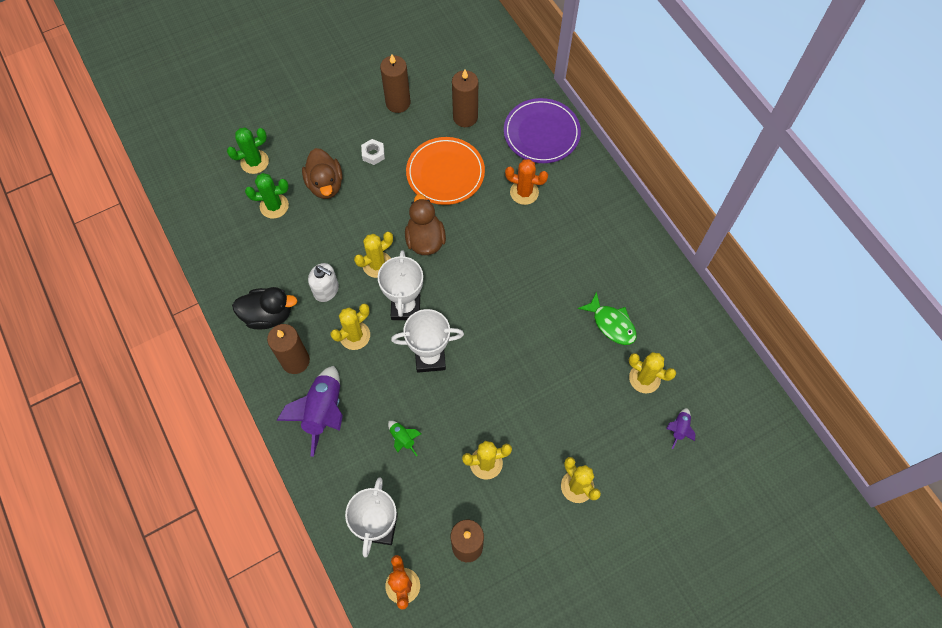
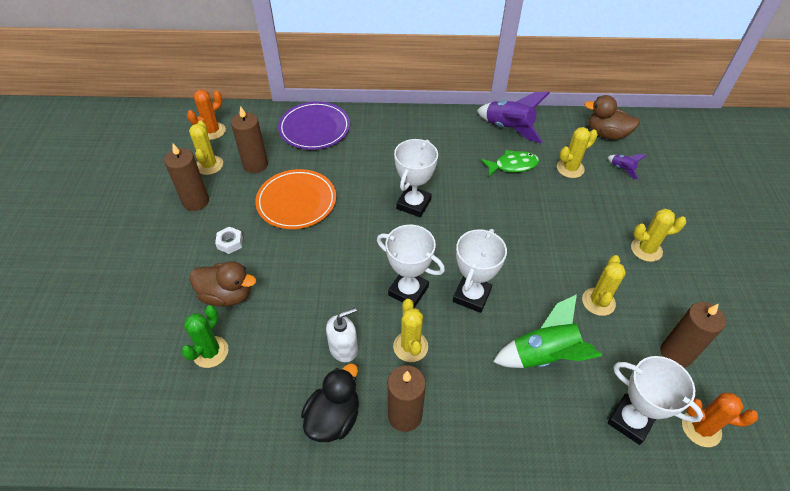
camera: 60 degrees left, 15 degrees down
(254, 162) = (142, 346): green cactus -> none
(323, 412) = (478, 415): purple rocket -> purple rocket (508, 129)
(377, 264) = (347, 293): yellow cactus -> yellow cactus (209, 165)
(403, 438) = (544, 356): green rocket -> green rocket, size x2.09
(425, 240) = (350, 245): brown duck -> brown duck (606, 134)
(502, 263) = (413, 204): none -> white trophy
(524, 192) = (359, 162): orange cactus -> orange cactus (212, 131)

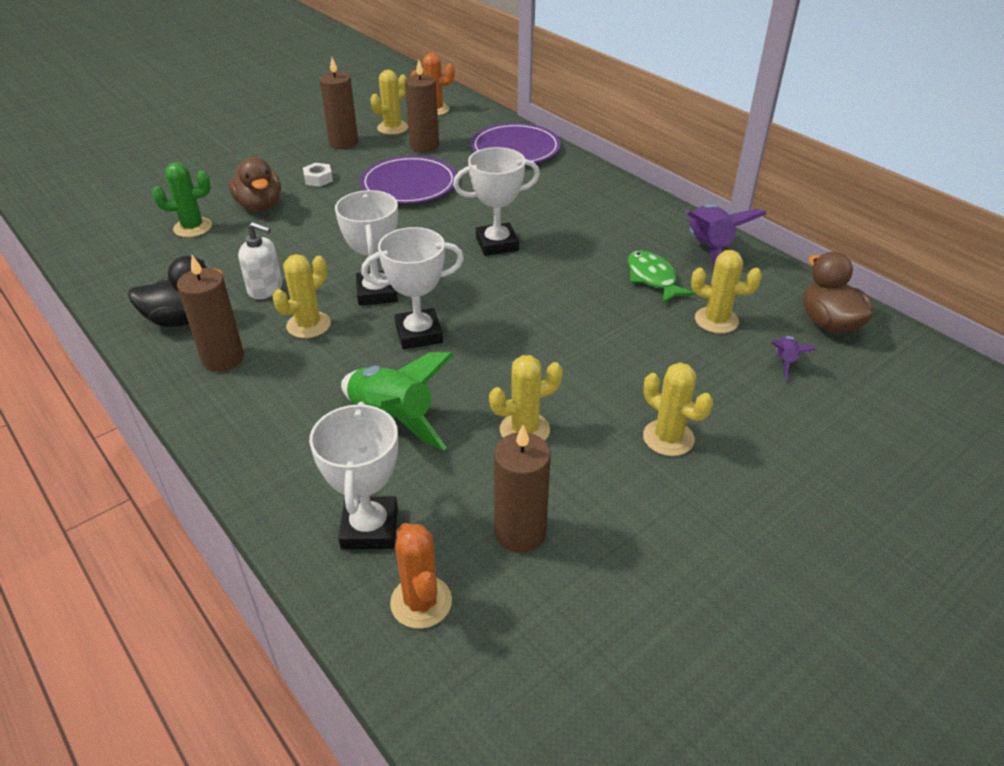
camera: 50 degrees right, 10 degrees down
(296, 201) = (409, 184): orange plate -> purple plate
(512, 165) = (652, 278): green fish -> green fish turned 150 degrees counterclockwise

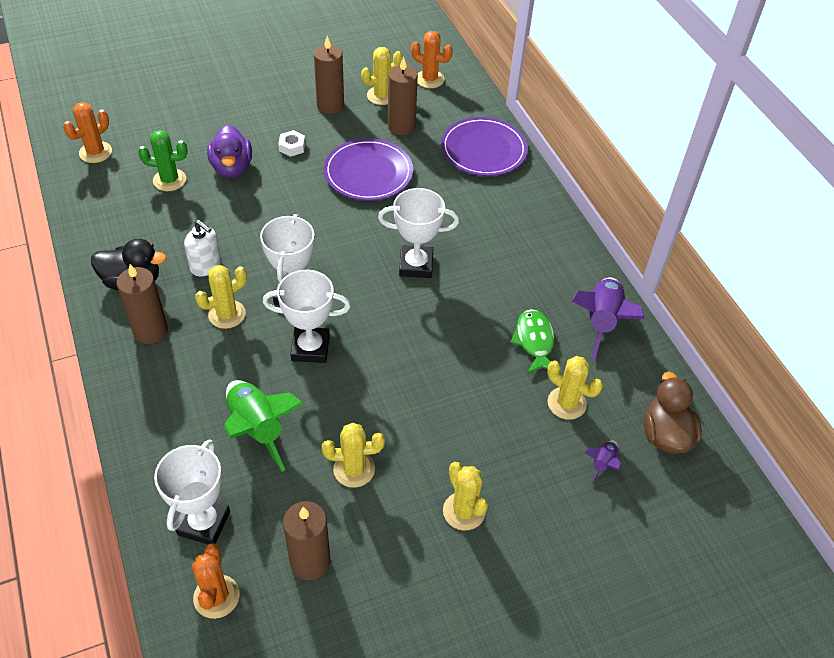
camera: 15 degrees right, 10 degrees up
(96, 221) = (95, 152): none -> orange cactus
(260, 206) = (232, 168): brown duck -> purple duck

